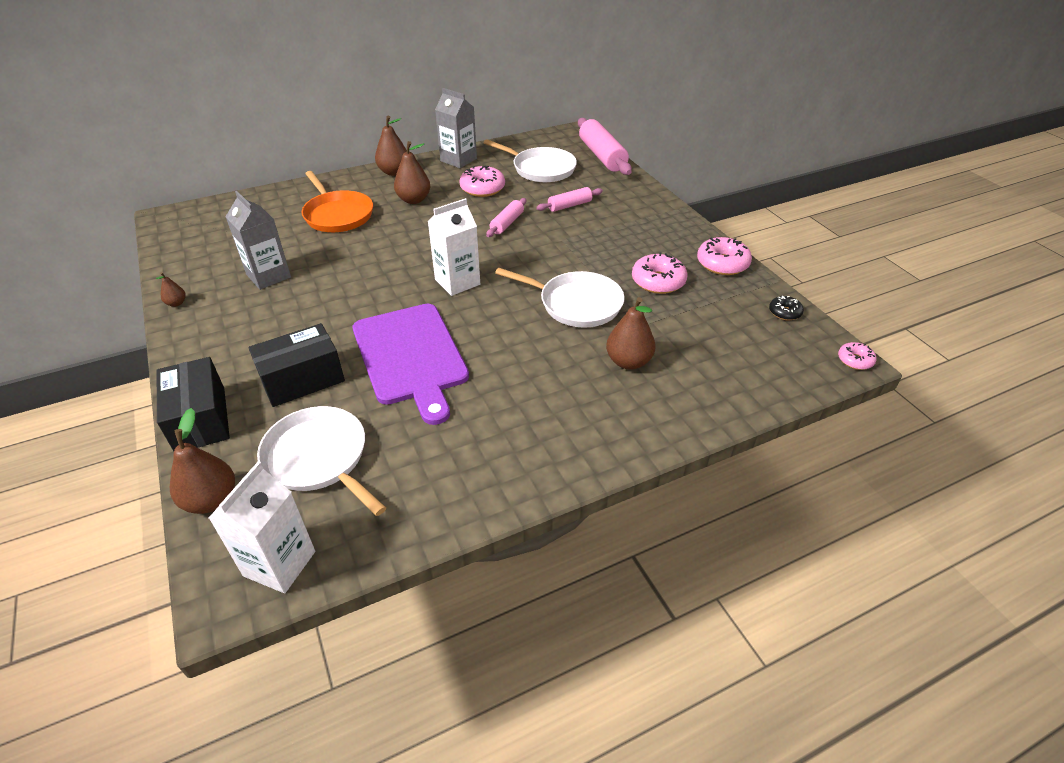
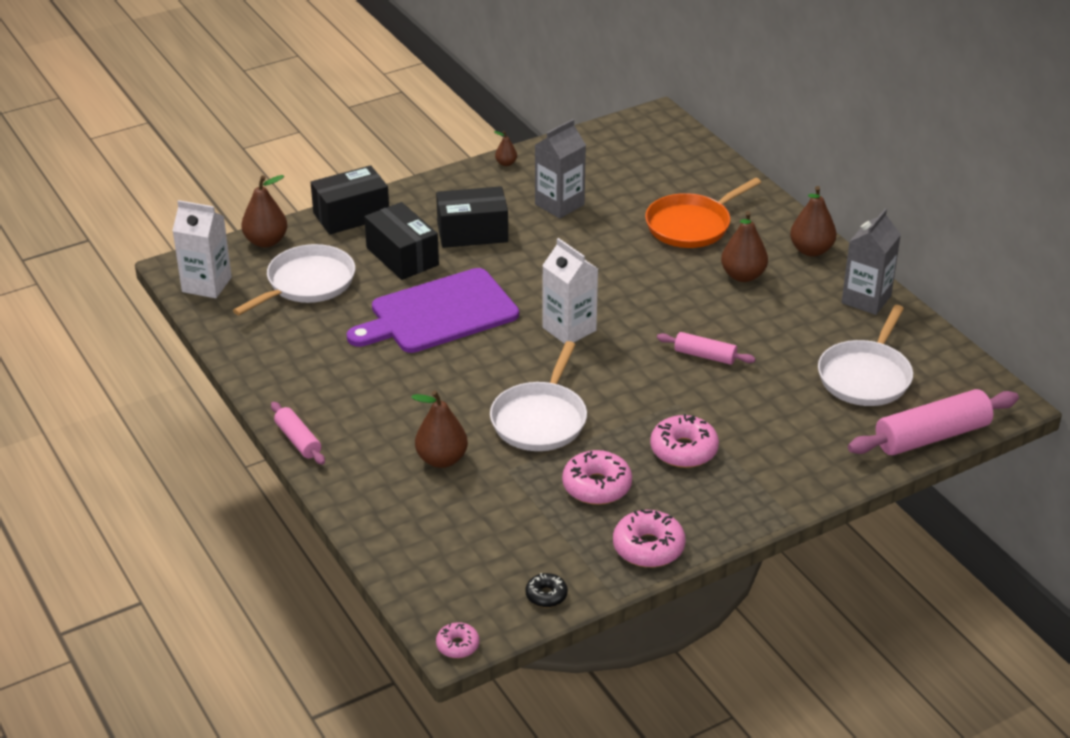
camera: 85 degrees right, 5 degrees down
(285, 330) = (472, 233): none -> black box
(482, 188) = (790, 328): pink donut -> pink donut (683, 450)
(569, 205) = (766, 407): pink rolling pin -> pink rolling pin (298, 440)

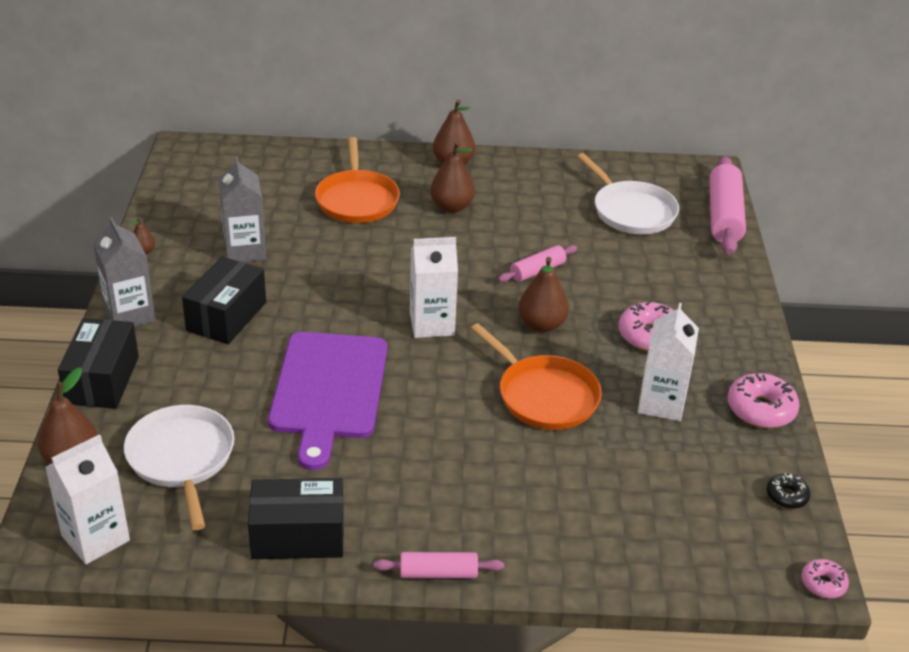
camera: 60 degrees left, 0 degrees up
(402, 256) = (212, 375): black box -> black box (298, 536)
(441, 459) = (551, 482): brown pear -> brown pear (541, 325)
(540, 419) = (544, 396): white pan -> orange pan
(596, 486) = (661, 403): pink donut -> white carton
(866, 299) = (539, 169): grey carton -> grey carton (130, 315)

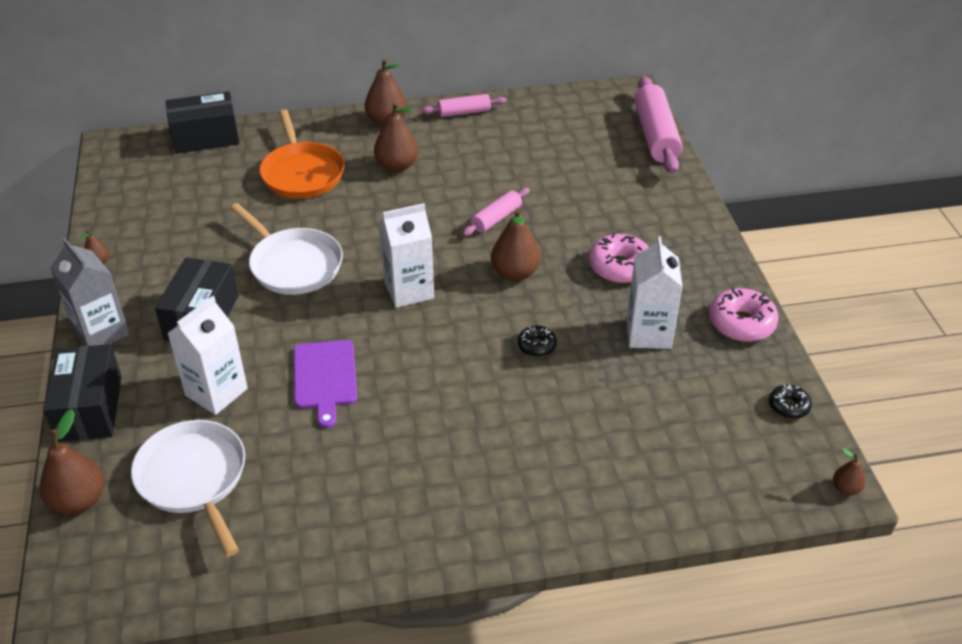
camera: 10 degrees left, 5 degrees up
(95, 538) = (125, 583): white carton -> white carton (216, 392)
(245, 250) = (203, 244): grey carton -> none
(298, 536) = (333, 539): black box -> black box (205, 137)
(328, 390) = (325, 378): purple cutting board -> purple cutting board, size x0.59
(438, 573) = (483, 551): pink rolling pin -> pink rolling pin (464, 112)
(544, 396) = (537, 346): orange pan -> black donut
(631, 211) = (569, 144): white pan -> white pan (293, 265)
(823, 583) = (845, 488): pink donut -> brown pear

